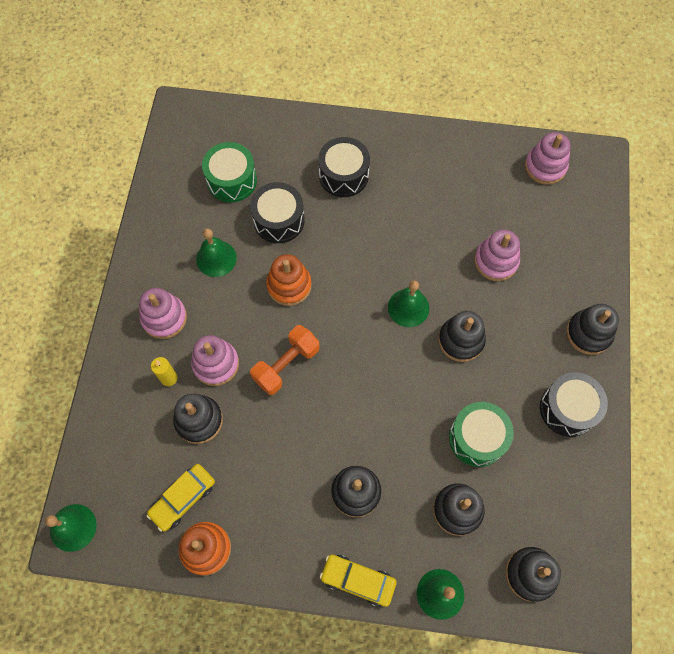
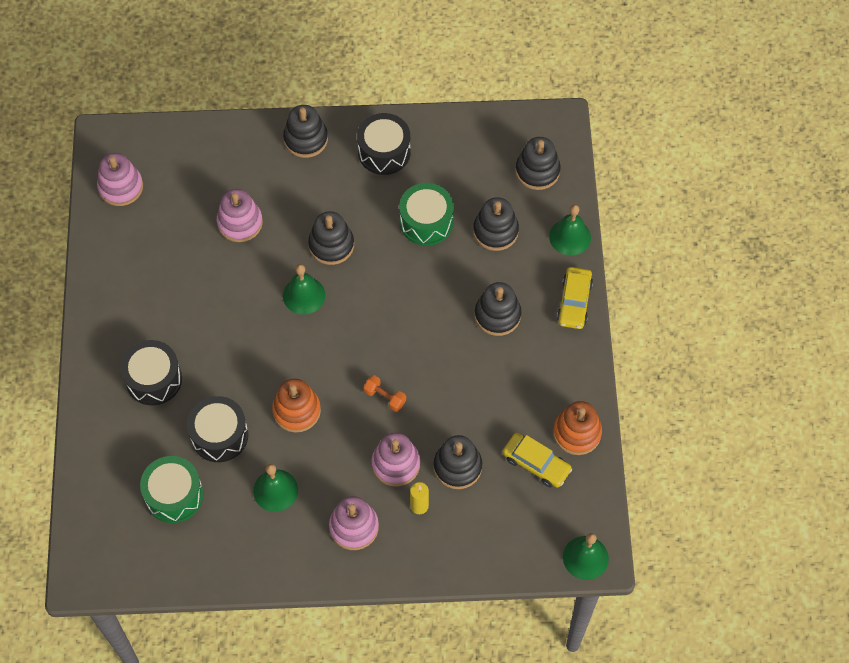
camera: 100 degrees left, 5 degrees down
(286, 365) = (385, 397): orange dumbbell -> orange dumbbell, size x0.58

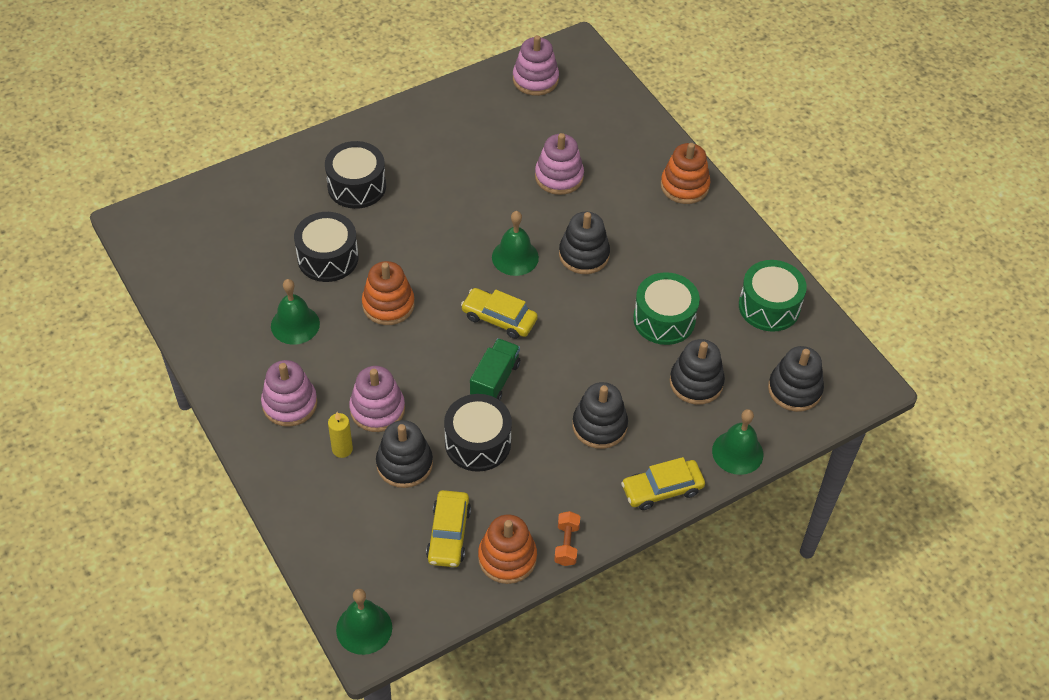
camera: 60 degrees right, 10 degrees down
(174, 495) = (248, 251): green drum -> green drum (769, 306)
(306, 139) = (684, 186): black stacking toy -> orange stacking toy
(358, 336) = (499, 318): none -> yellow car
(384, 152) = (717, 252): black drum -> black drum (478, 443)
(385, 397) = (445, 369): orange dumbbell -> orange dumbbell (566, 544)
(415, 367) = (495, 380): none -> green truck

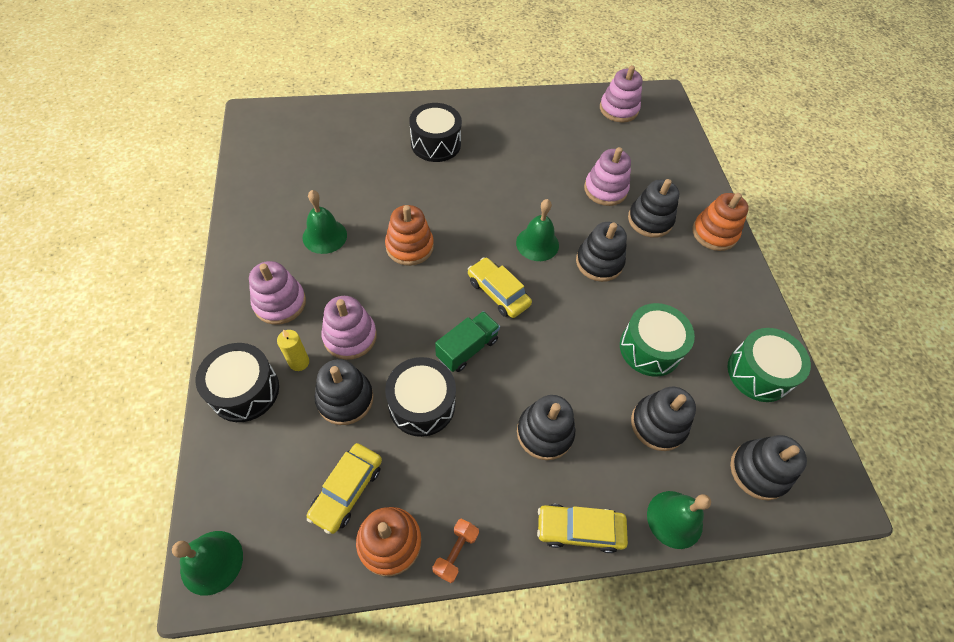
camera: 20 degrees right, 5 degrees up
(328, 258) = (382, 191): black drum -> black drum (245, 390)
(616, 194) = (650, 220): none -> black stacking toy

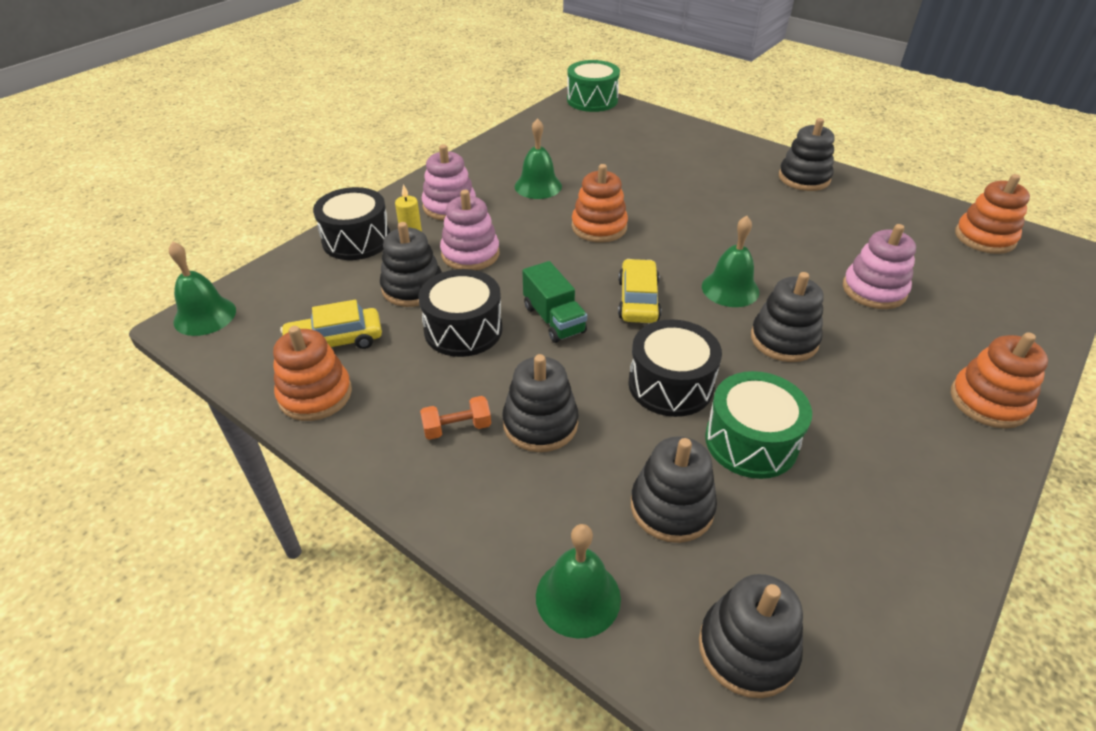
camera: 50 degrees right, 15 degrees down
(435, 144) = (720, 174): black drum -> black drum (670, 385)
(455, 552) = (349, 442): orange dumbbell -> orange dumbbell (457, 428)
(467, 348) = (554, 319): green truck -> green truck turned 60 degrees clockwise
(579, 529) = (470, 518): yellow car -> none
(618, 109) = (984, 238): pink stacking toy -> orange stacking toy
(650, 220) = (902, 342): black stacking toy -> black stacking toy (804, 178)
(758, 373) = (879, 563): green drum -> green drum (592, 100)

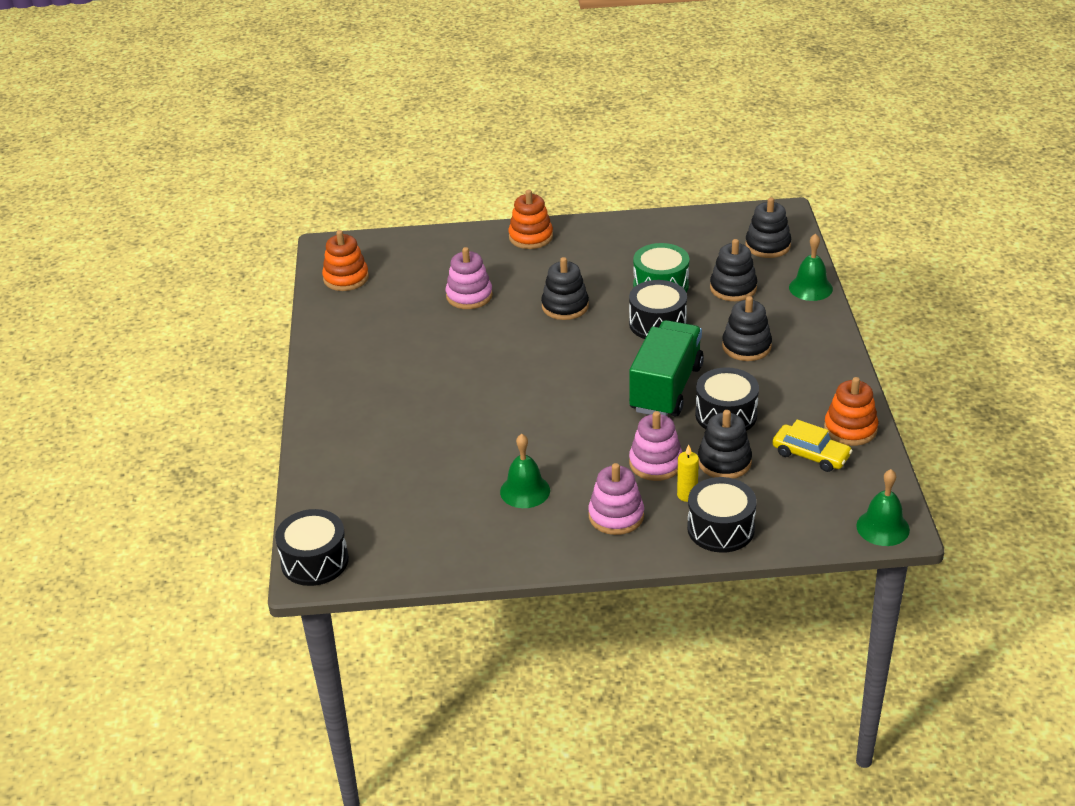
camera: 130 degrees left, 5 degrees down
(457, 428) = (790, 368): orange dumbbell -> none
(554, 319) = (666, 388): green truck -> green truck, size x1.79
(592, 100) = (314, 561): green drum -> black drum
(599, 227) = (542, 428): orange stacking toy -> none
(638, 300) = (601, 369): yellow car -> none
(730, 289) = (540, 343): green bell -> none
(804, 178) = (342, 372): black stacking toy -> none

